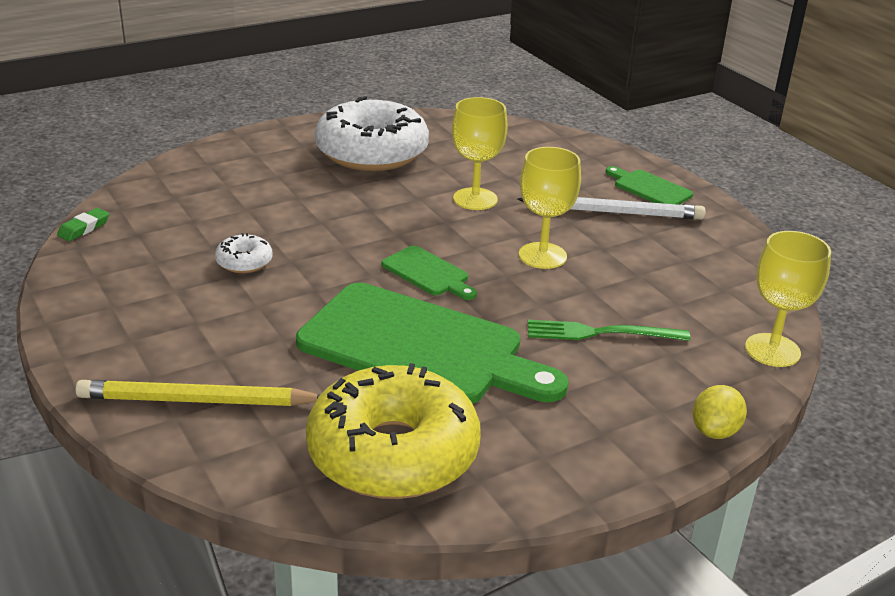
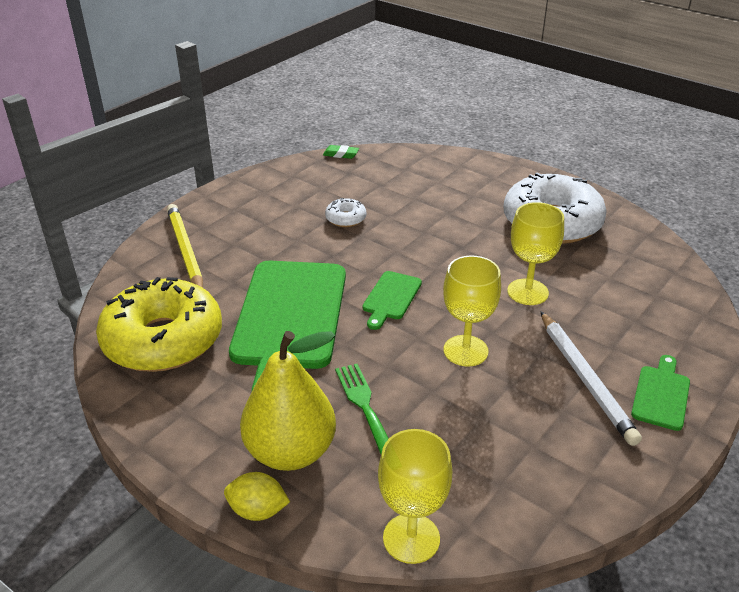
camera: 70 degrees right, 5 degrees up
(640, 393) = (291, 452): none -> yellow pear

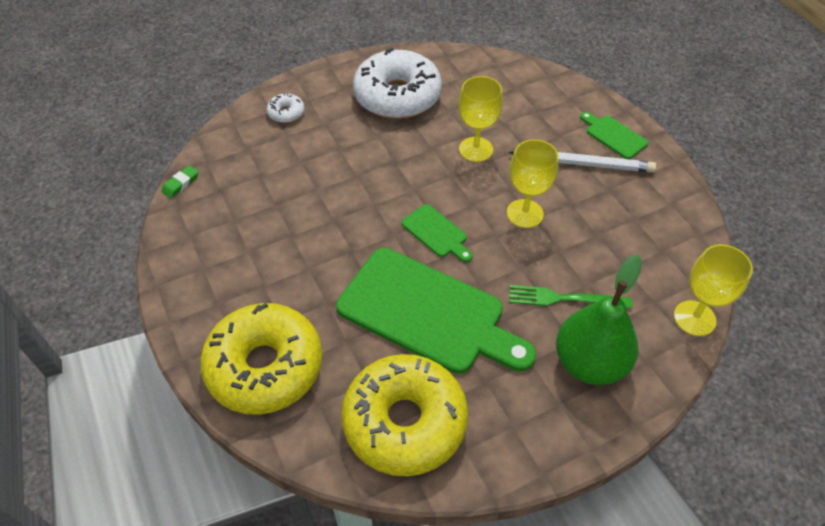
camera: 65 degrees left, 15 degrees up
(185, 250) = (265, 367): yellow pencil -> yellow donut
(258, 510) = (642, 403): yellow lemon -> none
(291, 452) = (589, 363): yellow pear -> green pear
(345, 218) = (299, 220): white donut -> white donut (286, 113)

